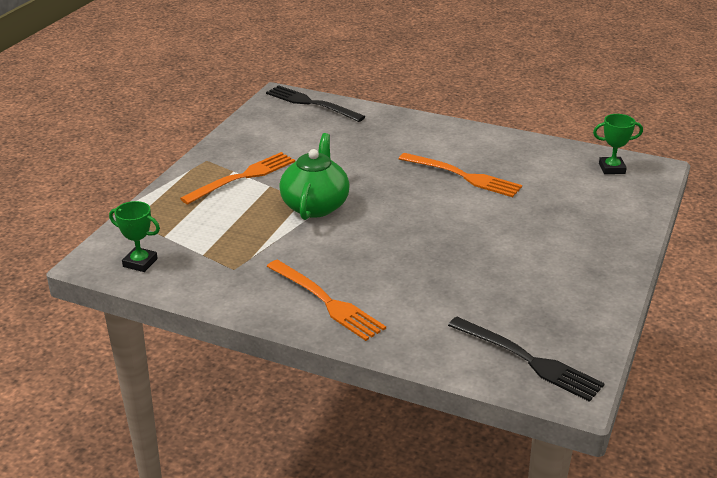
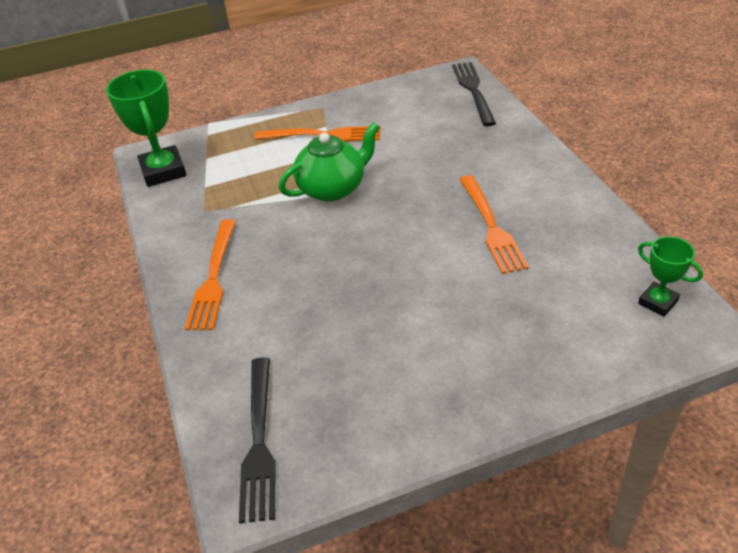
camera: 50 degrees right, 10 degrees up
(140, 263) = (163, 171): green trophy -> green trophy, size x1.78

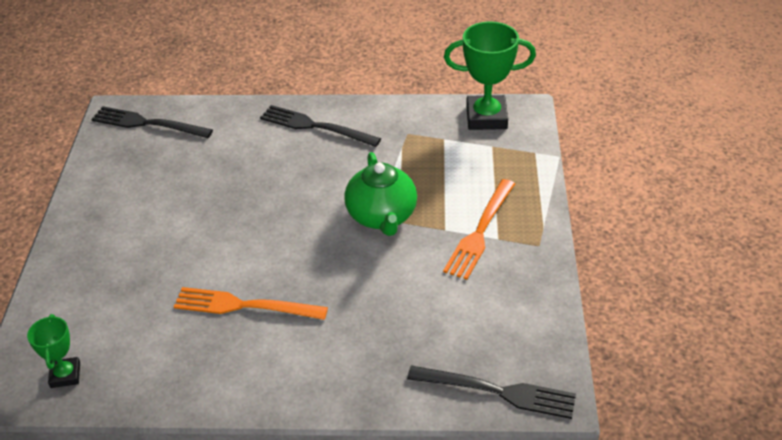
camera: 110 degrees right, 0 degrees up
(213, 278) = (314, 126): orange fork -> black fork
(658, 302) = (65, 375): green trophy -> green trophy turned 75 degrees counterclockwise

